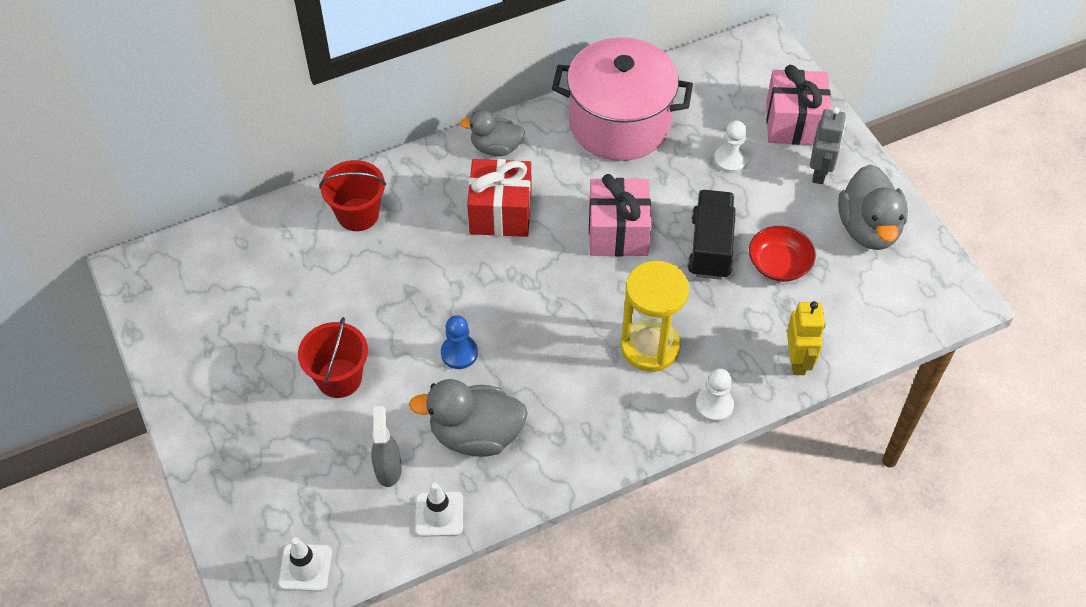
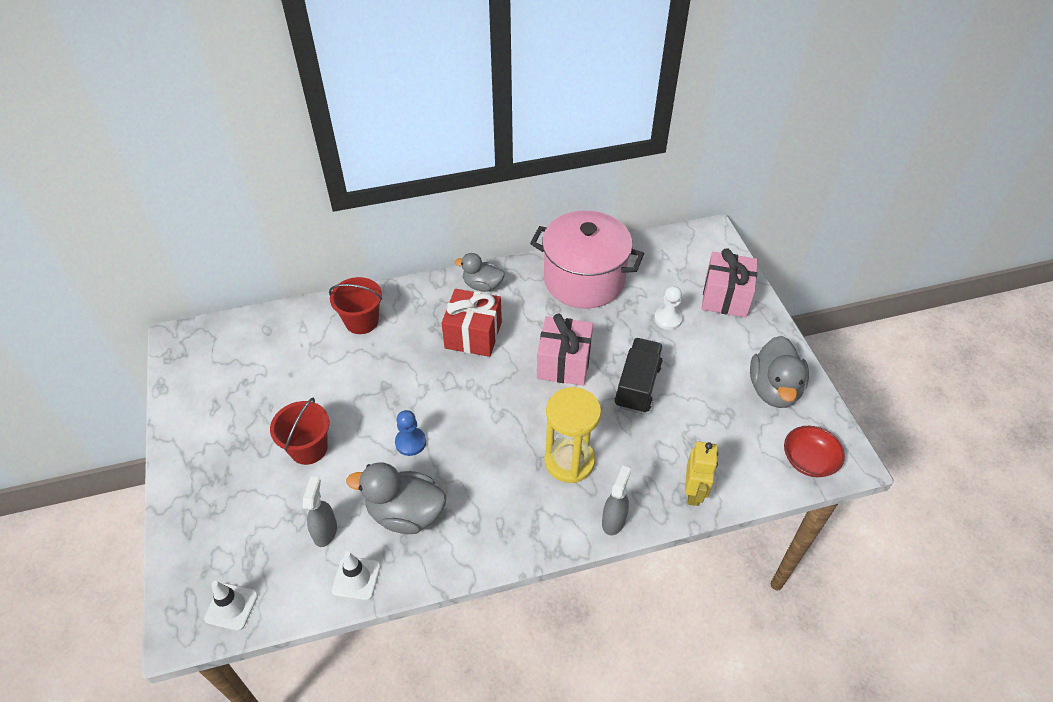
camera: 10 degrees right, 5 degrees down
(714, 405) = (613, 520): white pawn -> grey spray bottle
(779, 264) = (692, 408): red bowl -> red bowl (809, 460)
(819, 172) = (740, 338): grey robot -> none

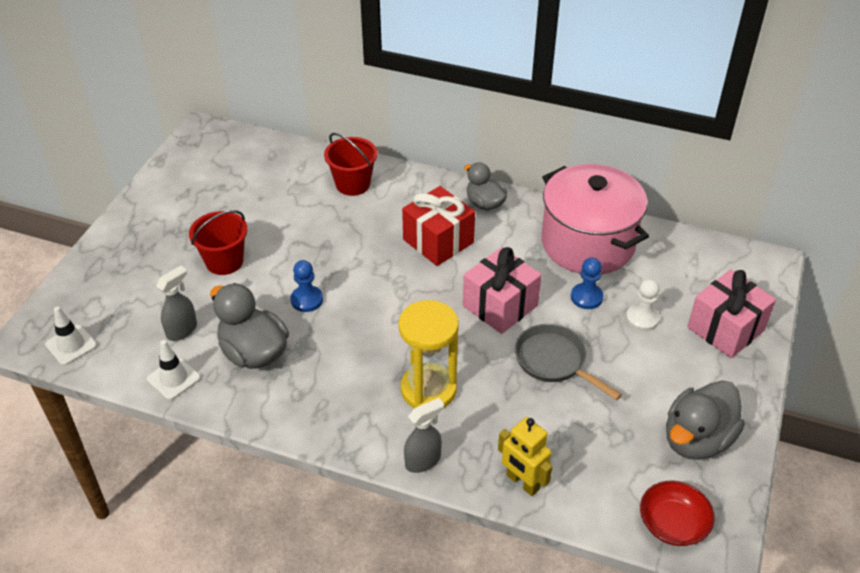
camera: 35 degrees right, 5 degrees down
(618, 323) = (586, 297): none -> blue pawn
(637, 386) = (554, 361): black truck -> grey pan
(694, 492) = (522, 482): yellow robot -> yellow robot turned 90 degrees clockwise

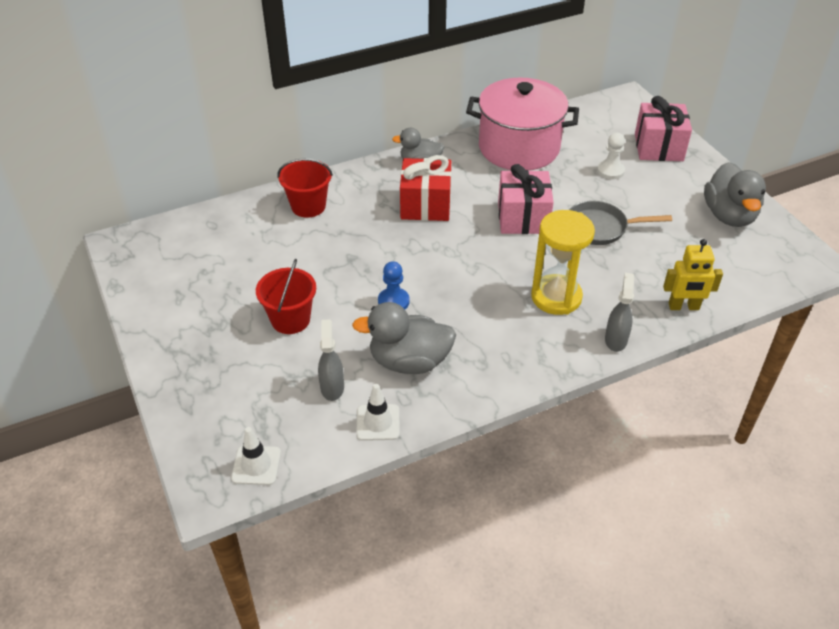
camera: 45 degrees left, 0 degrees up
(586, 297) = (564, 179): blue pawn -> none
(673, 524) = (781, 267): red bowl -> none

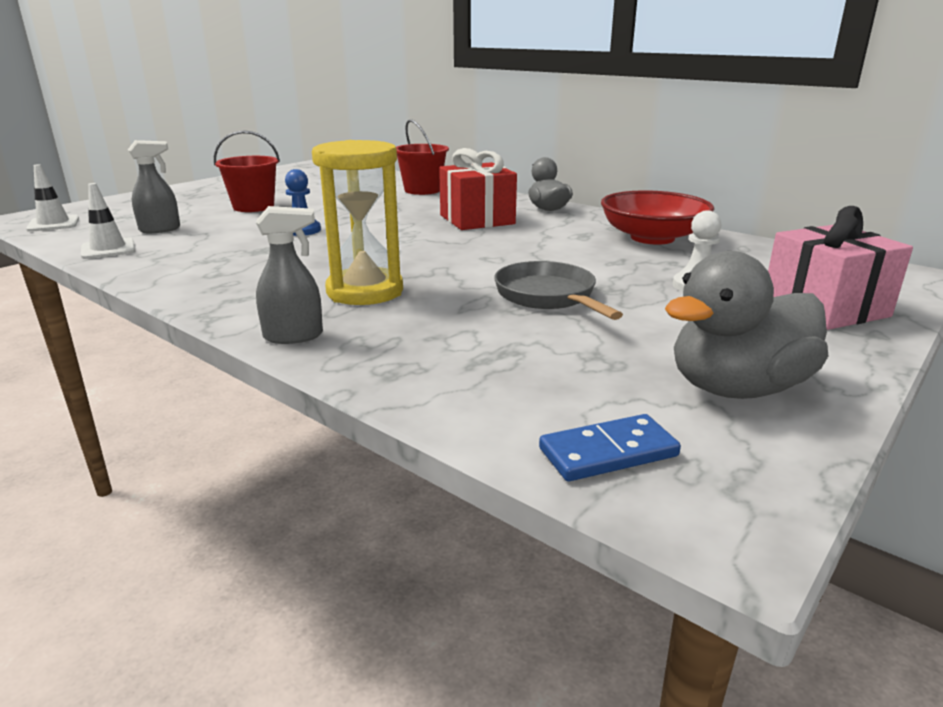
camera: 65 degrees right, 20 degrees down
(409, 361) = (207, 247): grey duck -> none
(519, 148) = (652, 238): pink pot -> red bowl
(523, 218) = (511, 257): pink gift -> none
(683, 307) = (412, 377): yellow robot -> none
(768, 271) = (608, 453): none -> blue domino

